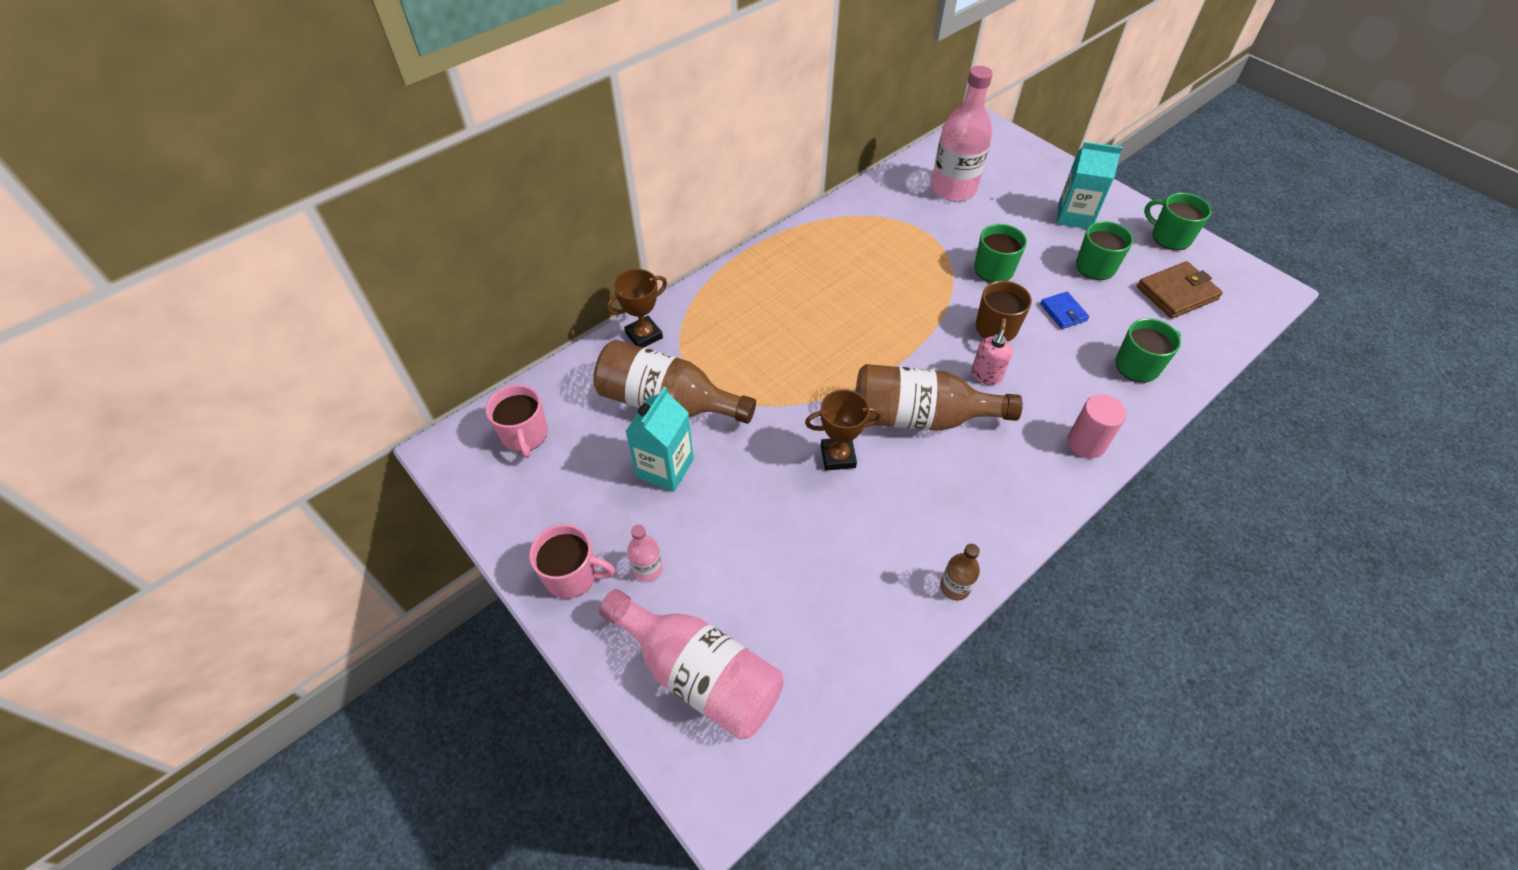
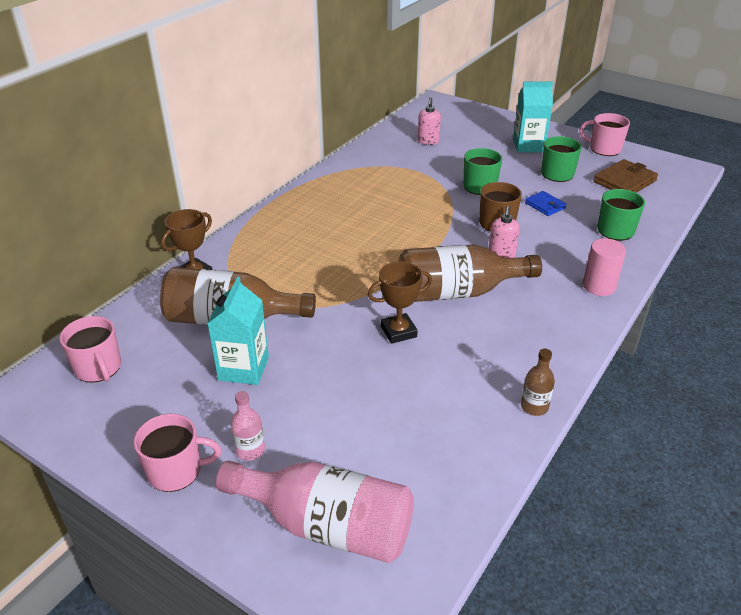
camera: 15 degrees left, 15 degrees down
(953, 189) = (428, 141): pink bottle -> pink soap dispenser
(1170, 237) = (604, 149): green mug -> pink mug

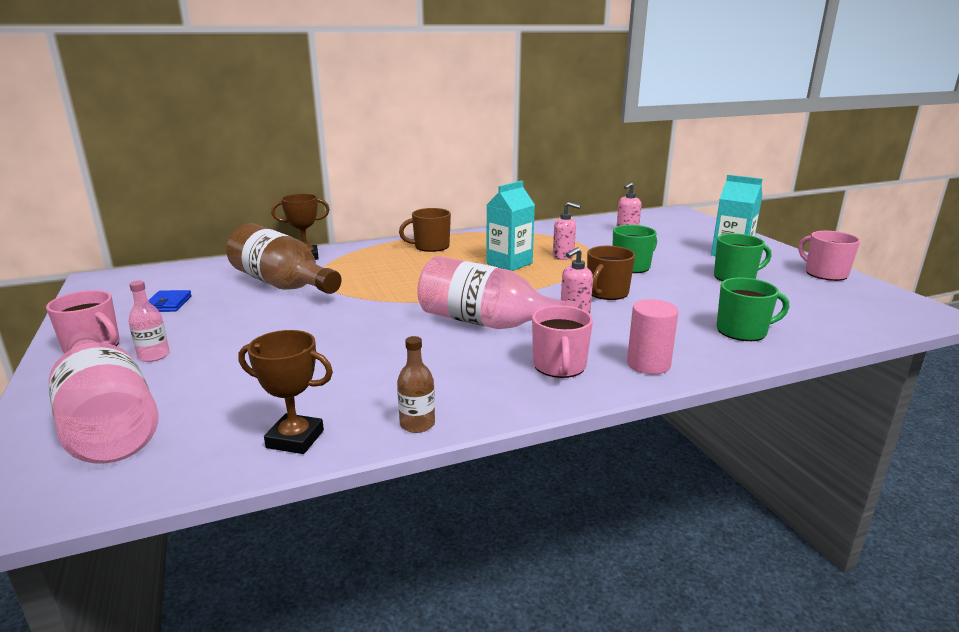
camera: 35 degrees right, 15 degrees down
(98, 368) = (161, 282): pink mug -> pink mug (559, 366)
(243, 368) = (239, 311): turquoise carton -> turquoise carton (509, 263)
(294, 218) = (431, 246): none -> brown mug
(398, 331) = (389, 330): brown trophy -> brown trophy (295, 439)
(418, 191) = (563, 256): none -> pink soap dispenser
(458, 292) = (487, 323): brown bottle -> pink bottle
(545, 205) = (682, 294): blue wallet -> blue wallet (168, 304)
(624, 181) = (814, 300): brown wallet -> none

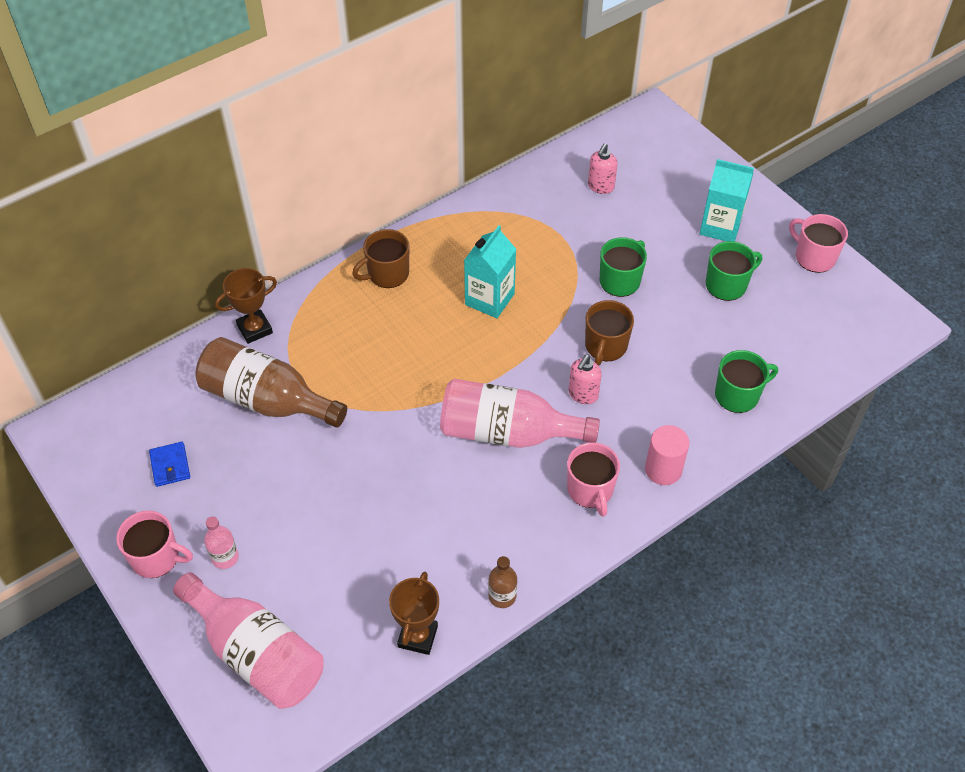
camera: 15 degrees left, 30 degrees up
(295, 439) = (418, 636): brown trophy -> brown trophy turned 75 degrees counterclockwise
(563, 256) = (543, 269): pink soap dispenser -> none

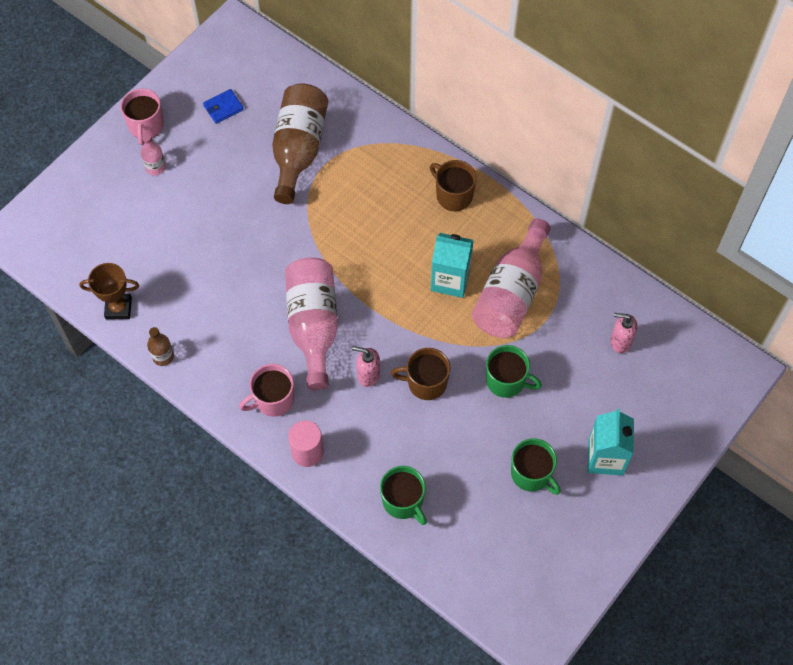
camera: 75 degrees right, 10 degrees up
(255, 329) = (365, 119): brown trophy -> none
(257, 653) = (85, 211): pink bottle -> pink bottle (511, 294)
(814, 257) = (595, 550): pink mug -> none

